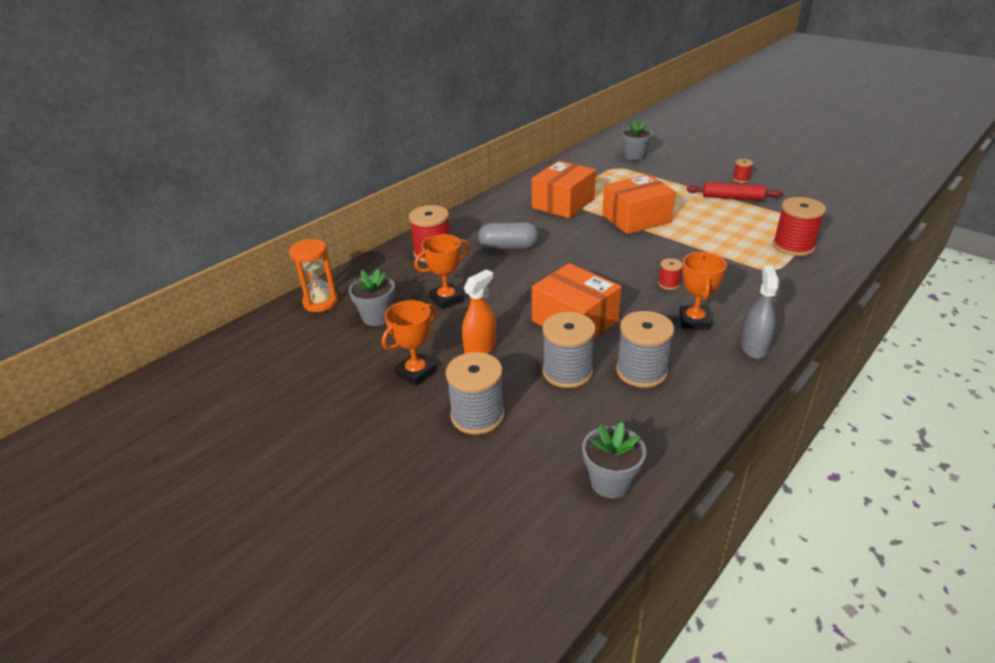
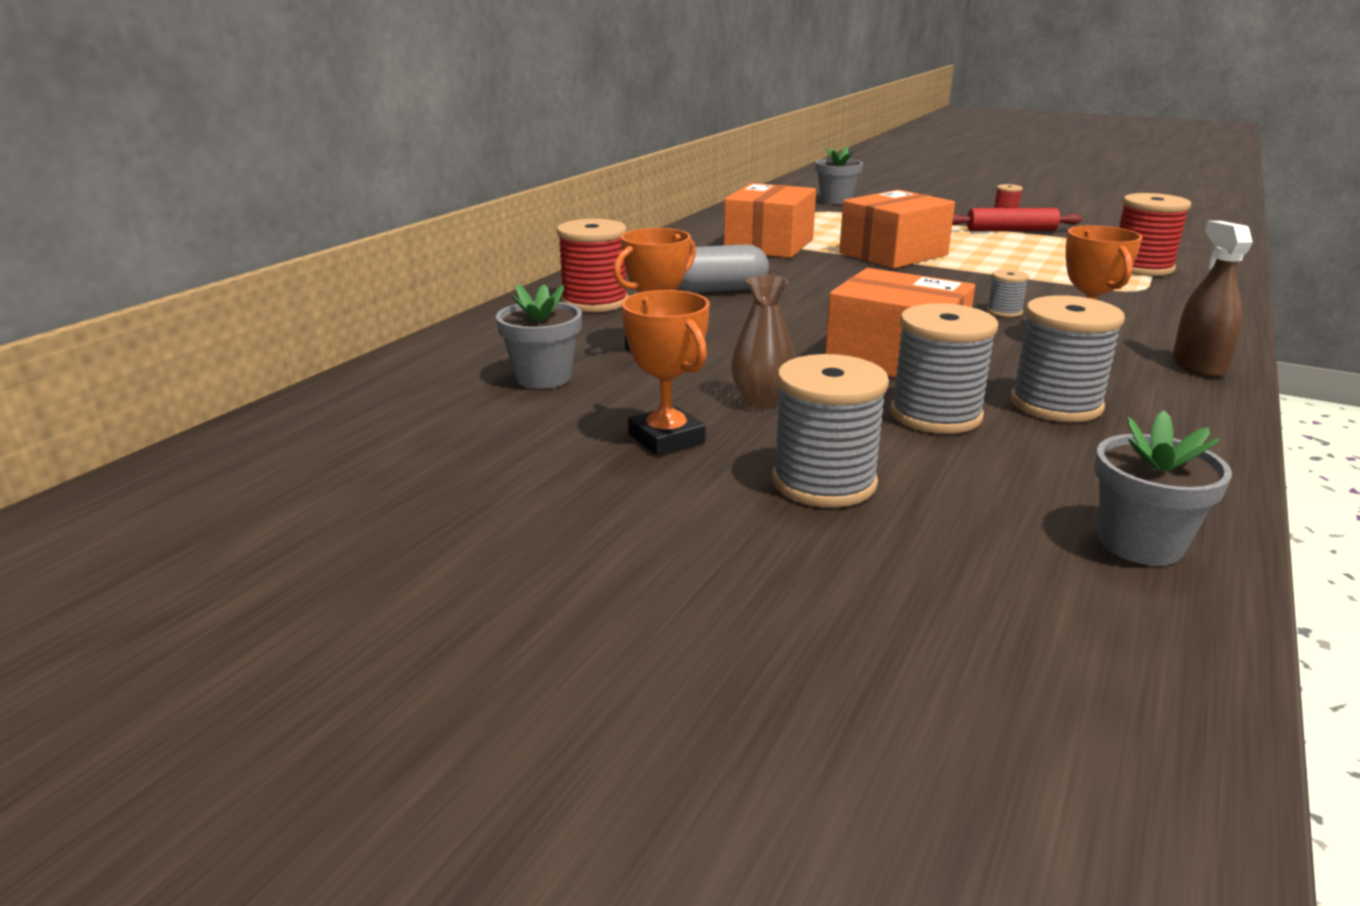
camera: 15 degrees left, 10 degrees down
(320, 302) = (422, 368): orange hourglass -> none
(416, 372) = (666, 438): orange trophy -> orange trophy turned 60 degrees counterclockwise
(480, 348) = (761, 400): orange spray bottle -> brown vase
(668, 284) = (1004, 312): red spool -> grey spool
(754, 347) = (1198, 366): grey spray bottle -> brown spray bottle

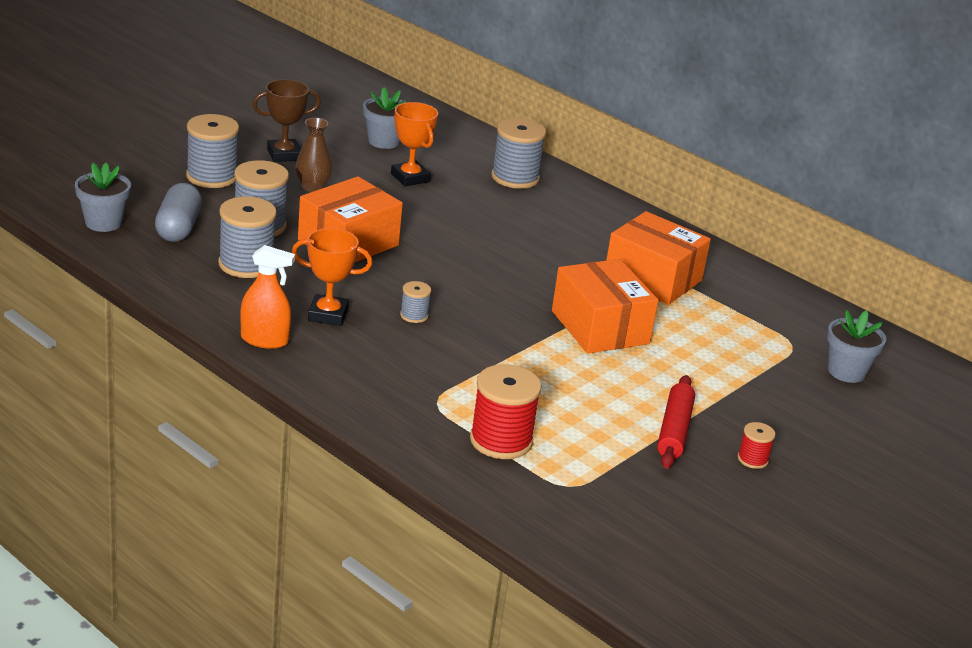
camera: 100 degrees right, 5 degrees up
(595, 302) = (515, 177): red spool -> grey spool
(666, 438) = (284, 155): orange trophy -> brown trophy
(718, 290) = (524, 224): grey capsule -> grey capsule (178, 228)
(1198, 366) = (264, 340): brown spray bottle -> orange spray bottle

